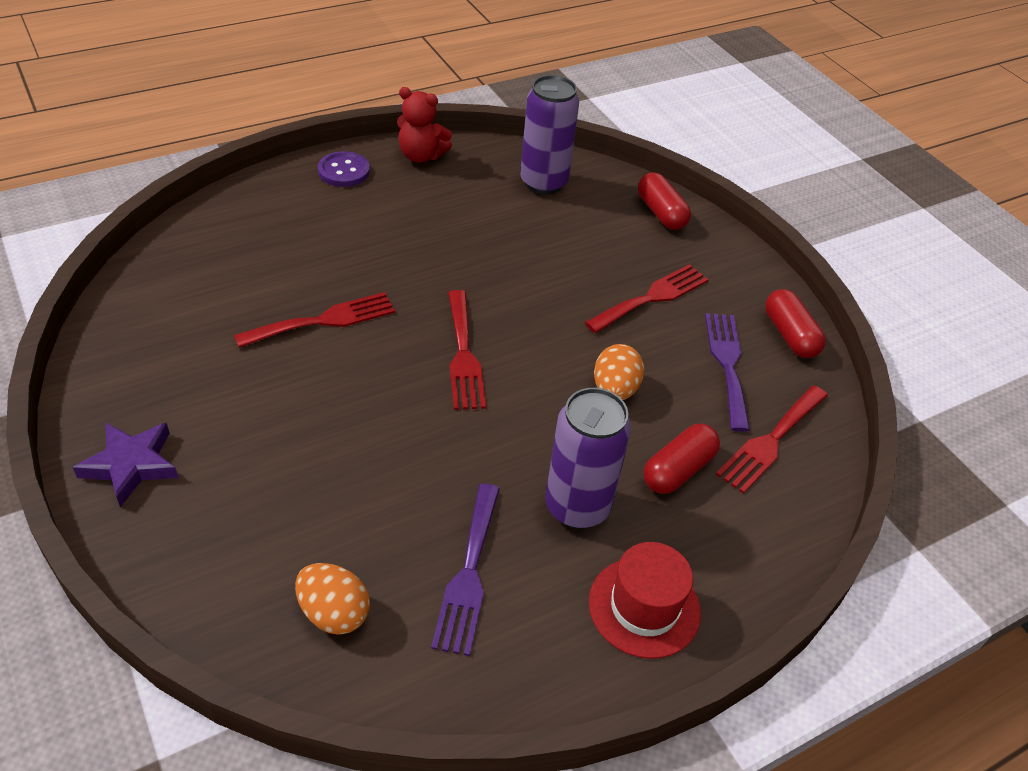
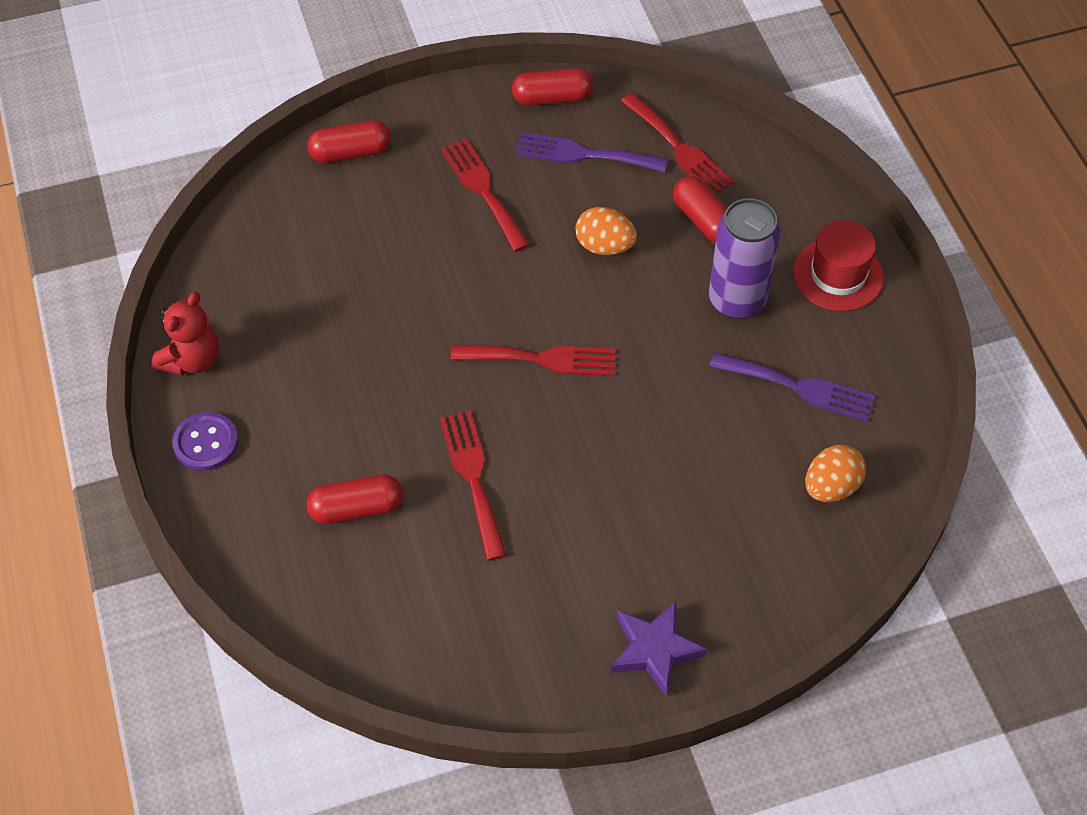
camera: 75 degrees left, 10 degrees up
(287, 255) = (356, 508): none -> red capsule
(543, 182) = (273, 247): purple can -> none

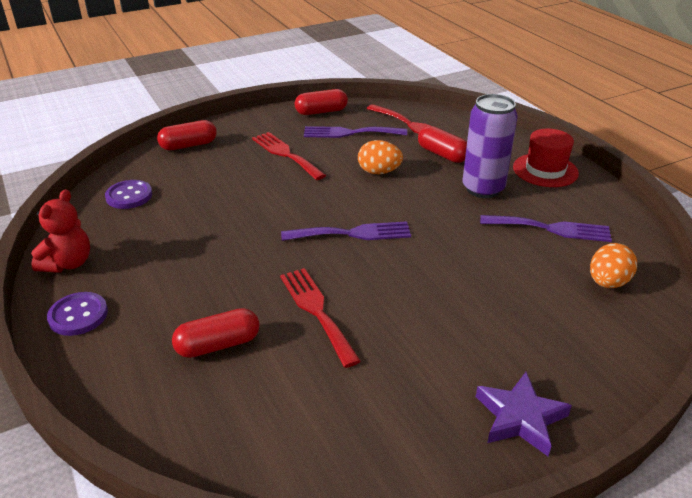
camera: 10 degrees left, 20 degrees down
(266, 248) = (129, 196): none -> purple button
(542, 359) = (352, 233): red fork -> purple fork

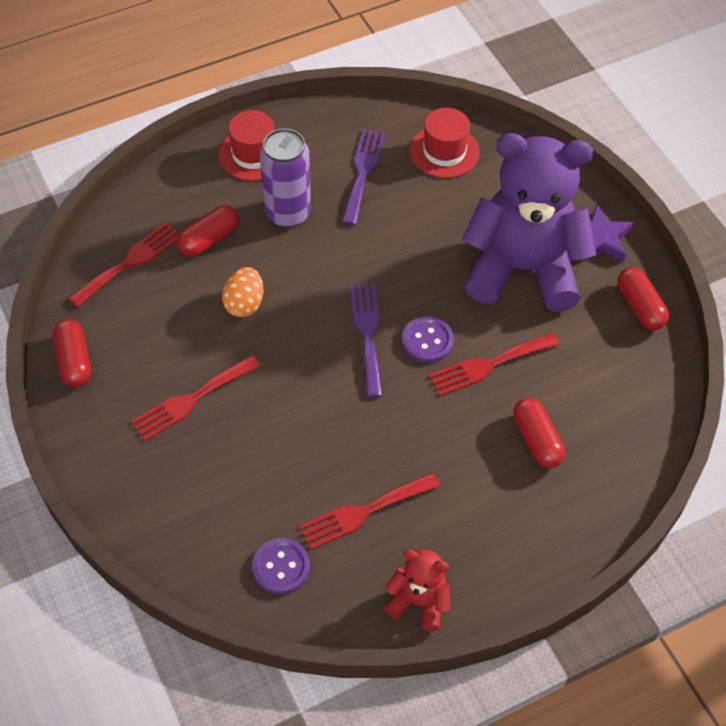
camera: 90 degrees left, 20 degrees up
(78, 315) = (503, 568): purple button -> purple button (427, 341)
(165, 234) = (364, 512): none -> red fork
(188, 145) = (154, 517): red capsule -> red capsule (640, 307)
(349, 133) = (142, 329): purple fork -> none
(452, 341) = (522, 269): none -> purple teddy bear
(607, 282) = (444, 151): orange egg -> red hat

